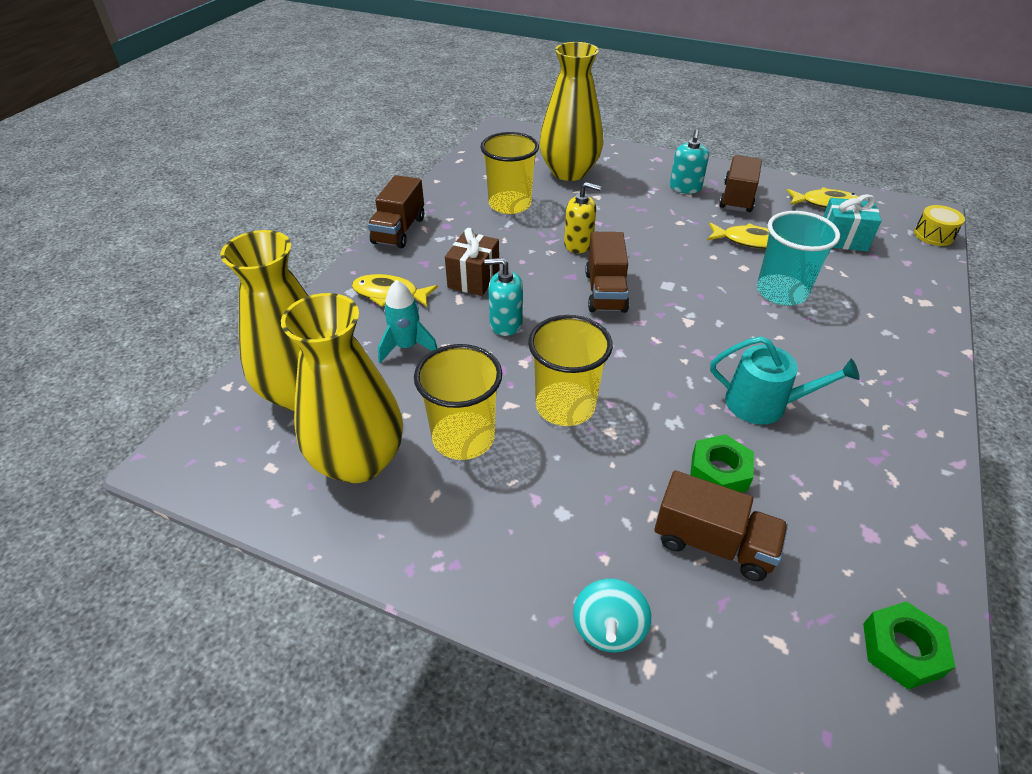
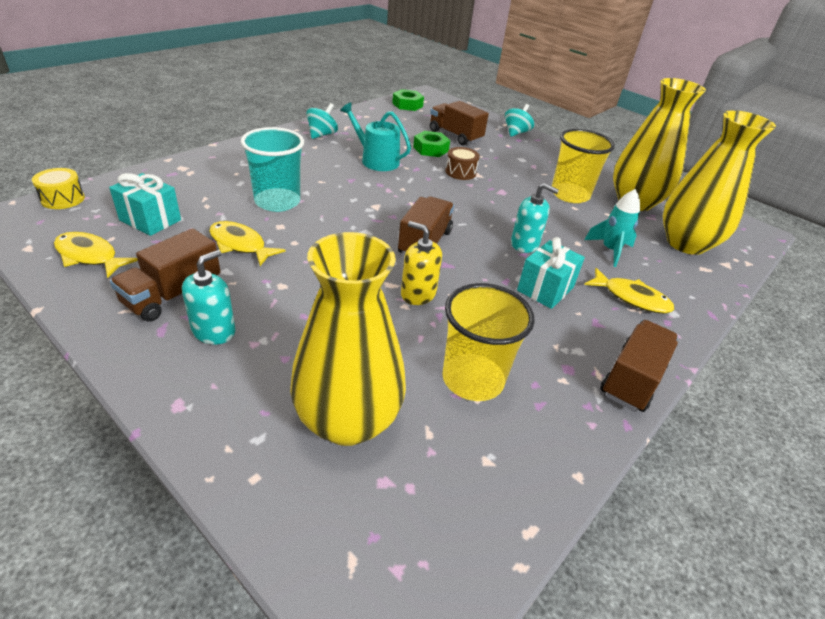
camera: 165 degrees left, 5 degrees down
(473, 279) = (545, 289): brown gift -> turquoise gift
(565, 406) = (500, 190): yellow cup -> none
(638, 426) = (460, 172): none -> brown drum
(894, 435) = (322, 135): none -> turquoise spinning top

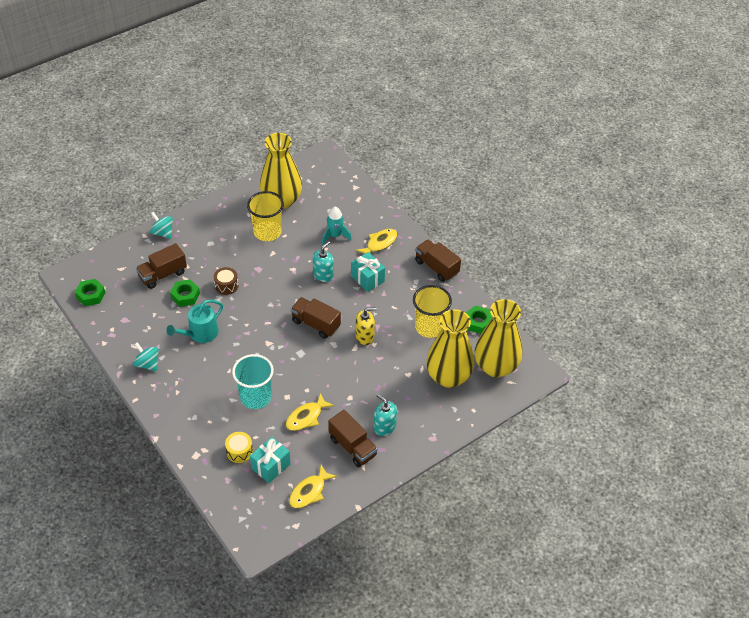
camera: 75 degrees left, 10 degrees up
(63, 199) = (235, 520): yellow drum -> yellow drum (239, 451)
(418, 294) = (365, 336): yellow soap dispenser -> yellow soap dispenser turned 150 degrees counterclockwise
(521, 467) = (478, 322): none -> green nut
(686, 243) = (333, 196): yellow vase -> yellow vase (496, 366)

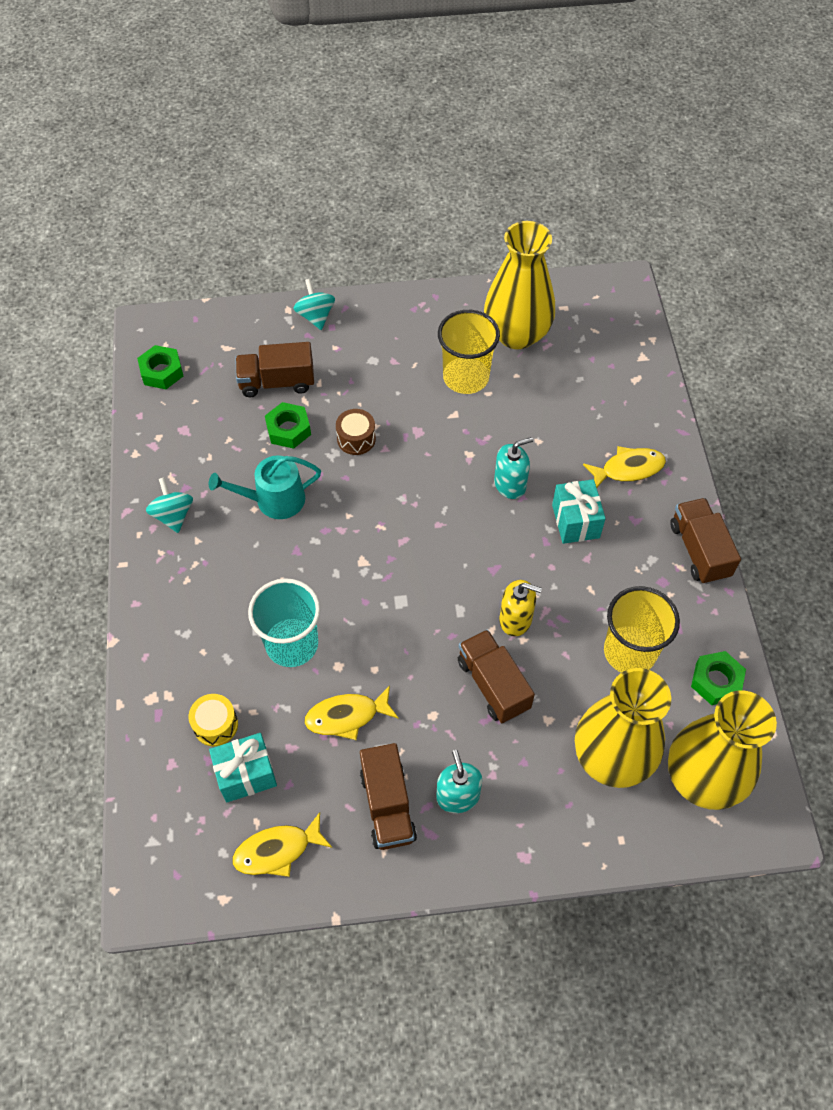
camera: 30 degrees right, 10 degrees up
(316, 324) = (451, 563): brown truck -> brown truck (493, 684)
(335, 236) = (565, 426): turquoise rocket -> none

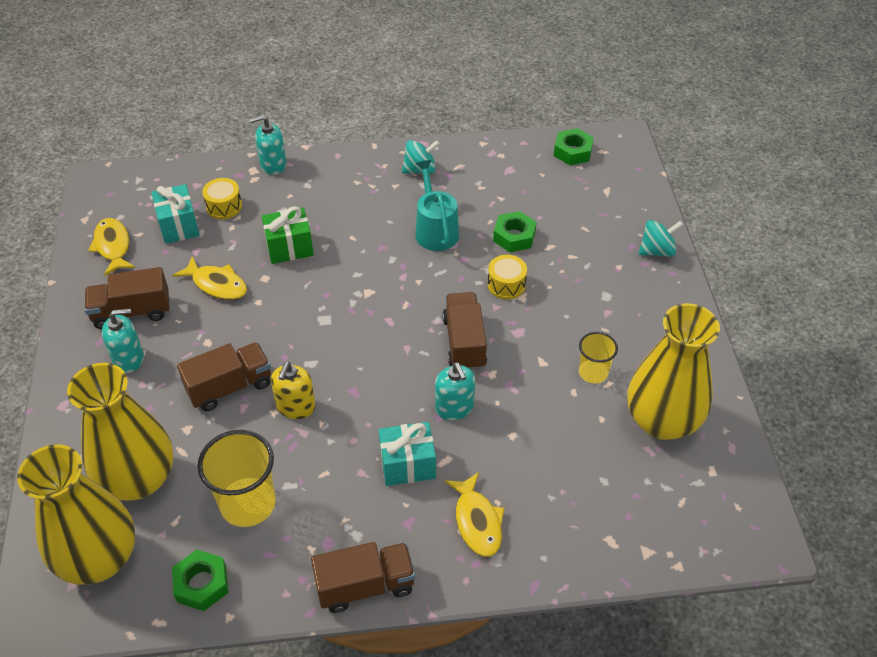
camera: 90 degrees right, 10 degrees down
(144, 675) = (273, 165): none -> turquoise soap dispenser
(277, 382) = (569, 226): brown truck -> brown truck (464, 342)
(292, 644) = (289, 248): turquoise cup -> green gift
(347, 716) = (217, 284): yellow fish -> yellow fish turned 135 degrees clockwise
(356, 439) = (506, 285): brown drum -> yellow drum
(466, 377) = (593, 372): yellow cup -> yellow cup, size x0.58

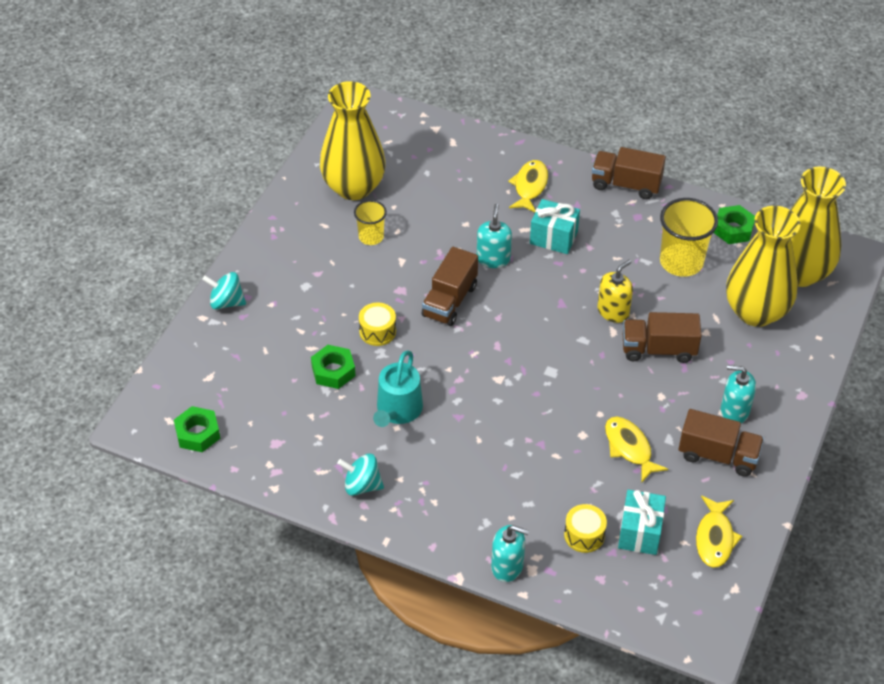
camera: 150 degrees left, 0 degrees up
(289, 248) = (543, 455): green gift -> none

